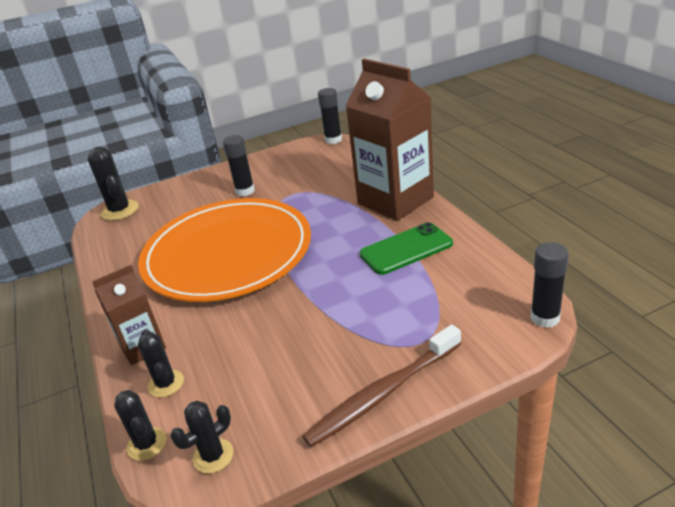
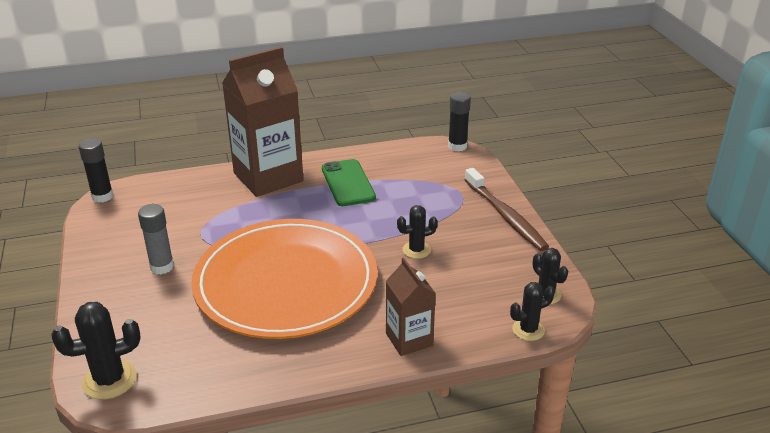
camera: 85 degrees left, 0 degrees up
(166, 384) = (464, 321): black cactus -> black cactus (416, 250)
(245, 191) = (162, 267): black glue stick -> grey glue stick

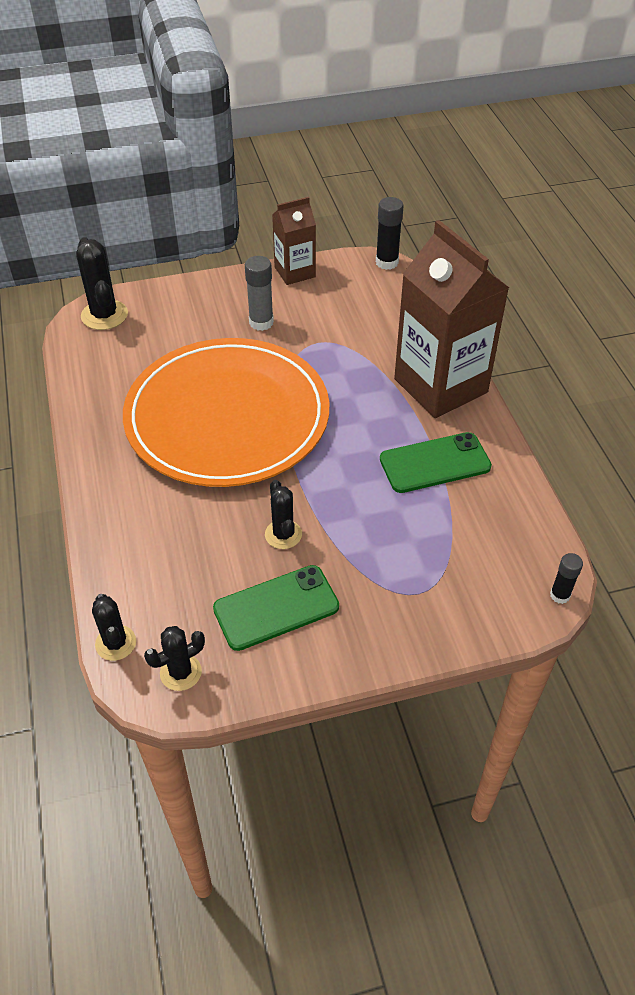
camera: 90 degrees right, 15 degrees up
(409, 339) = (119, 524): brown carton -> brown carton (295, 272)
(457, 146) = (560, 595): black glue stick -> black glue stick, size x0.64
(483, 252) = (276, 607): none -> green phone
(505, 215) = (365, 644): brown toothbrush -> none

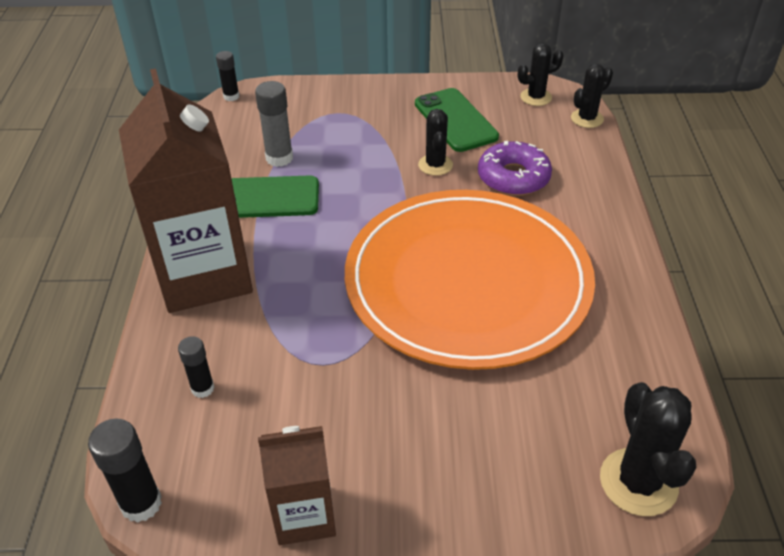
camera: 165 degrees left, 5 degrees down
(115, 643) = (587, 119): black cactus -> black cactus turned 60 degrees clockwise
(199, 533) = (513, 177): none -> purple donut
(261, 322) = (391, 415): grey glue stick -> grey glue stick (279, 158)
(276, 607) = (455, 120): green phone -> green phone turned 75 degrees clockwise
(389, 316) = (202, 388): none -> black glue stick

